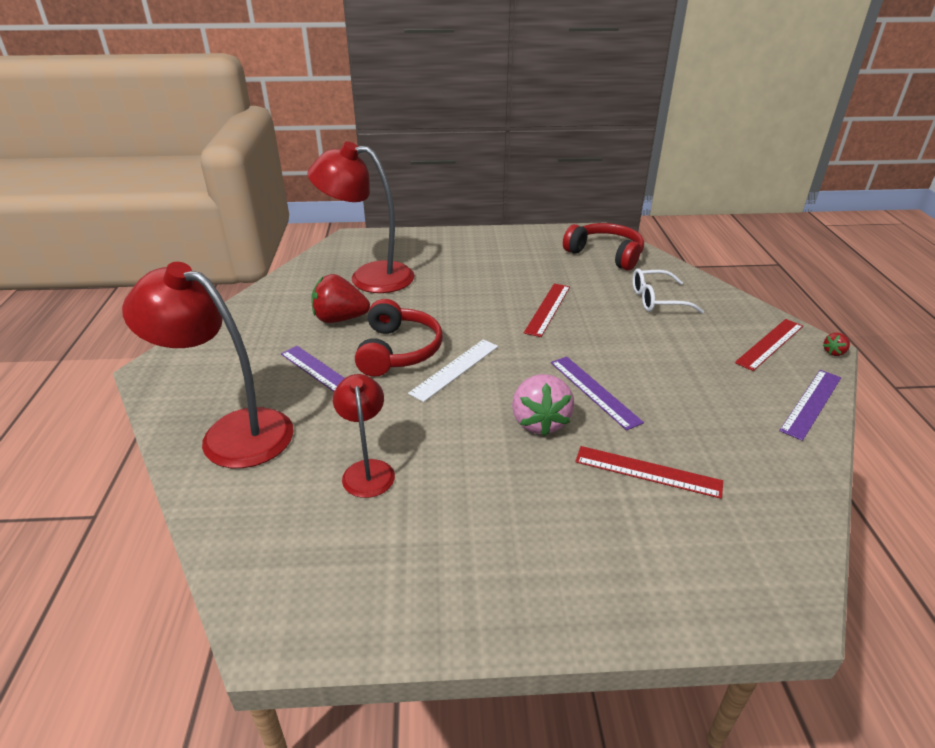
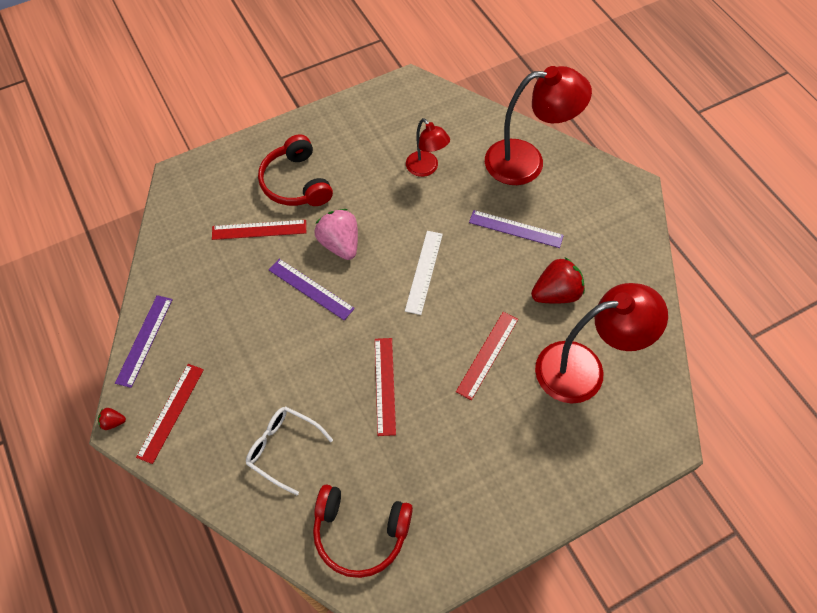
camera: 155 degrees right, 25 degrees up
(398, 351) = (479, 275): red headphones -> red headphones (296, 183)
(441, 302) = (487, 354): none -> red ruler
(657, 300) = (283, 448): white glasses -> white glasses turned 120 degrees counterclockwise
(834, 352) = (113, 422): red strawberry -> red strawberry turned 120 degrees counterclockwise

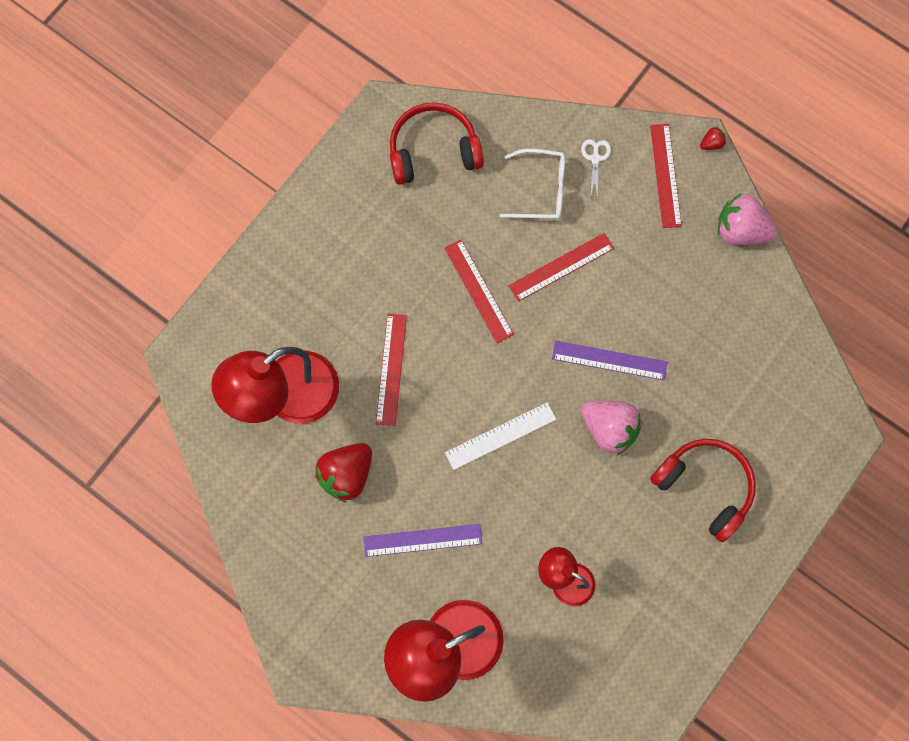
camera: 155 degrees right, 15 degrees up
(144, 340) = (740, 230): purple ruler -> pink strawberry
(219, 455) = (595, 159): none -> white scissors
(259, 230) = (707, 405): red ruler -> red ruler (561, 267)
(424, 271) = (500, 436): white ruler -> white ruler turned 75 degrees clockwise

